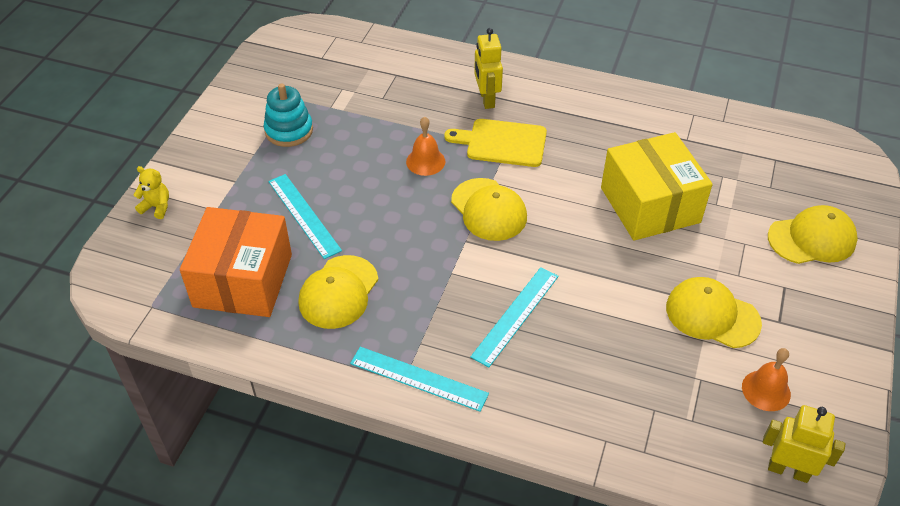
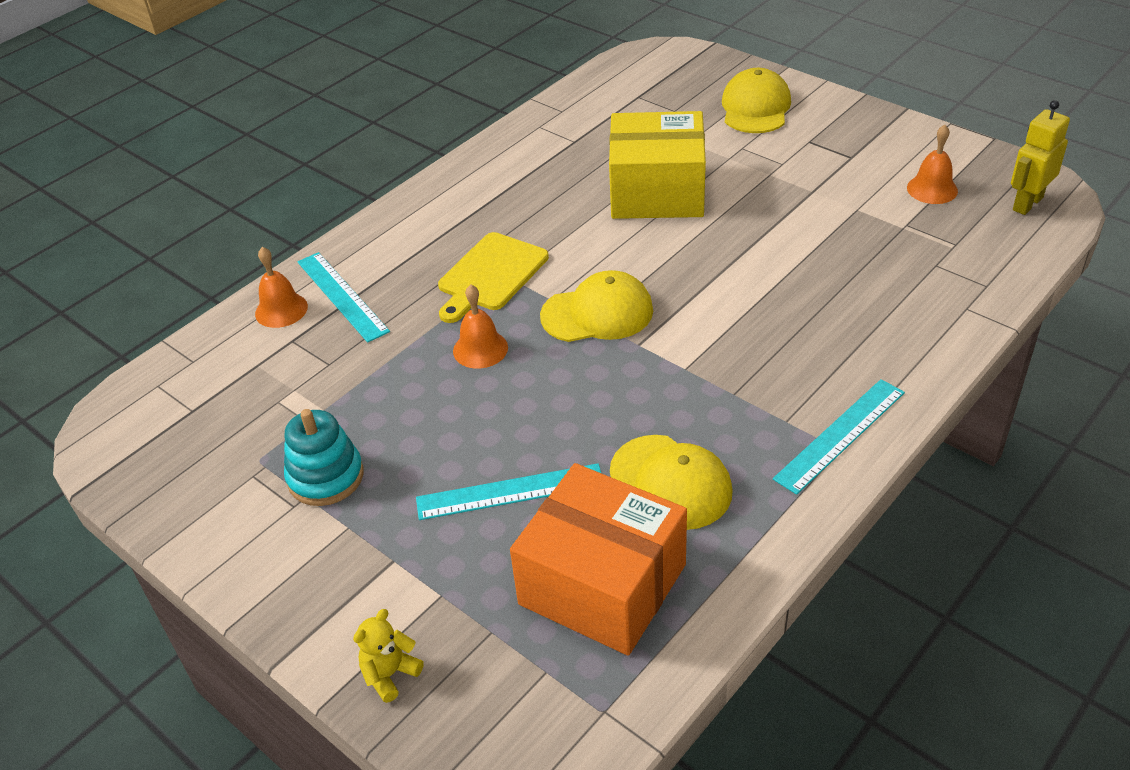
camera: 65 degrees left, 5 degrees down
(421, 59) = (281, 310): none -> orange bell
(486, 99) = (403, 269): yellow robot -> none
(515, 315) = (774, 331): turquoise ruler -> turquoise ruler (342, 296)
(712, 315) = (827, 194): yellow cap -> none

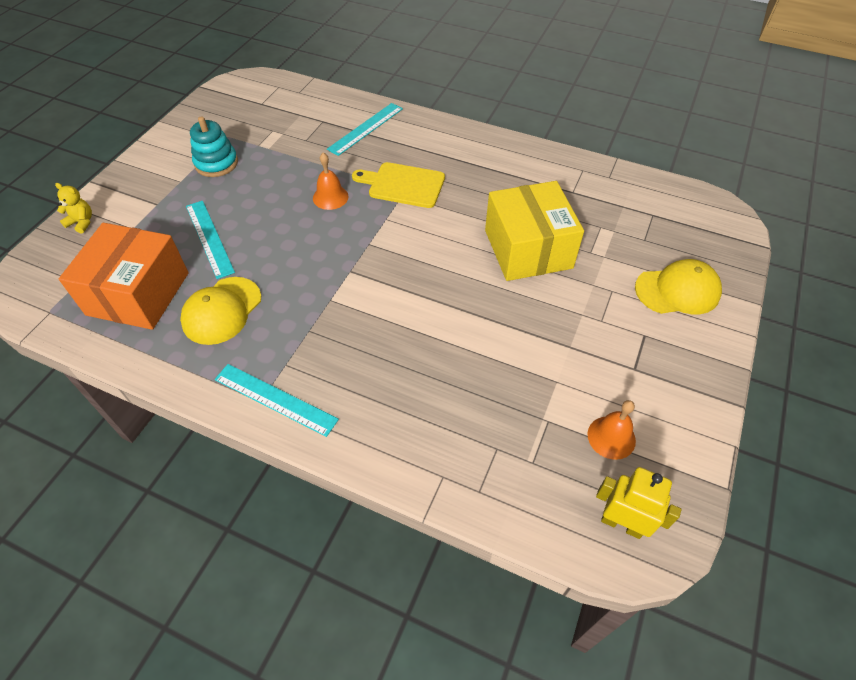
camera: 70 degrees right, 10 degrees up
(281, 310) = (347, 109): orange bell -> none
(597, 313) = (377, 244): yellow cap -> none

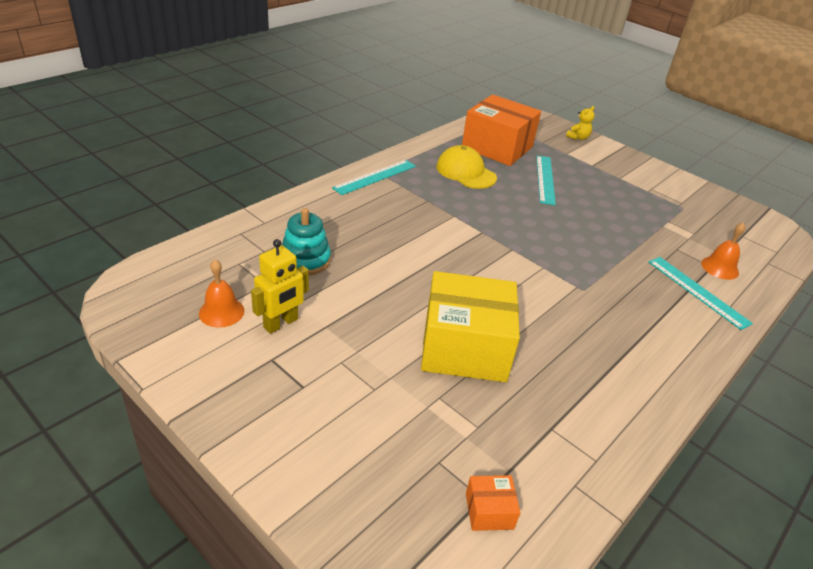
camera: 105 degrees right, 15 degrees down
(209, 238) = (545, 179): turquoise ruler -> turquoise ruler turned 75 degrees counterclockwise
(216, 163) = (642, 197): turquoise stacking toy -> turquoise stacking toy (305, 260)
(330, 197) = (583, 243): orange bell -> orange bell (720, 268)
(403, 185) = (593, 291): yellow cutting board -> none
(622, 523) = (155, 286): yellow robot -> yellow robot (281, 323)
(659, 210) = (489, 511): none -> orange box
(677, 290) = (342, 450): yellow cap -> none

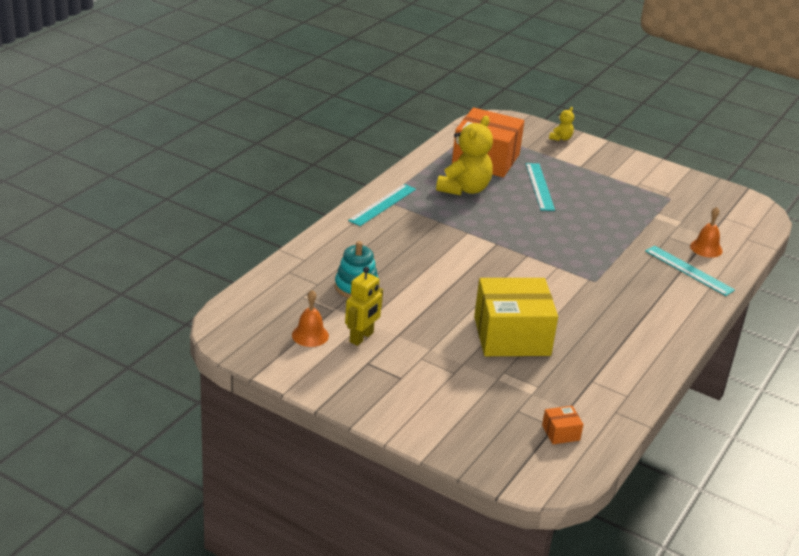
camera: 10 degrees left, 5 degrees down
(466, 172) = (464, 189): yellow cap -> yellow teddy bear

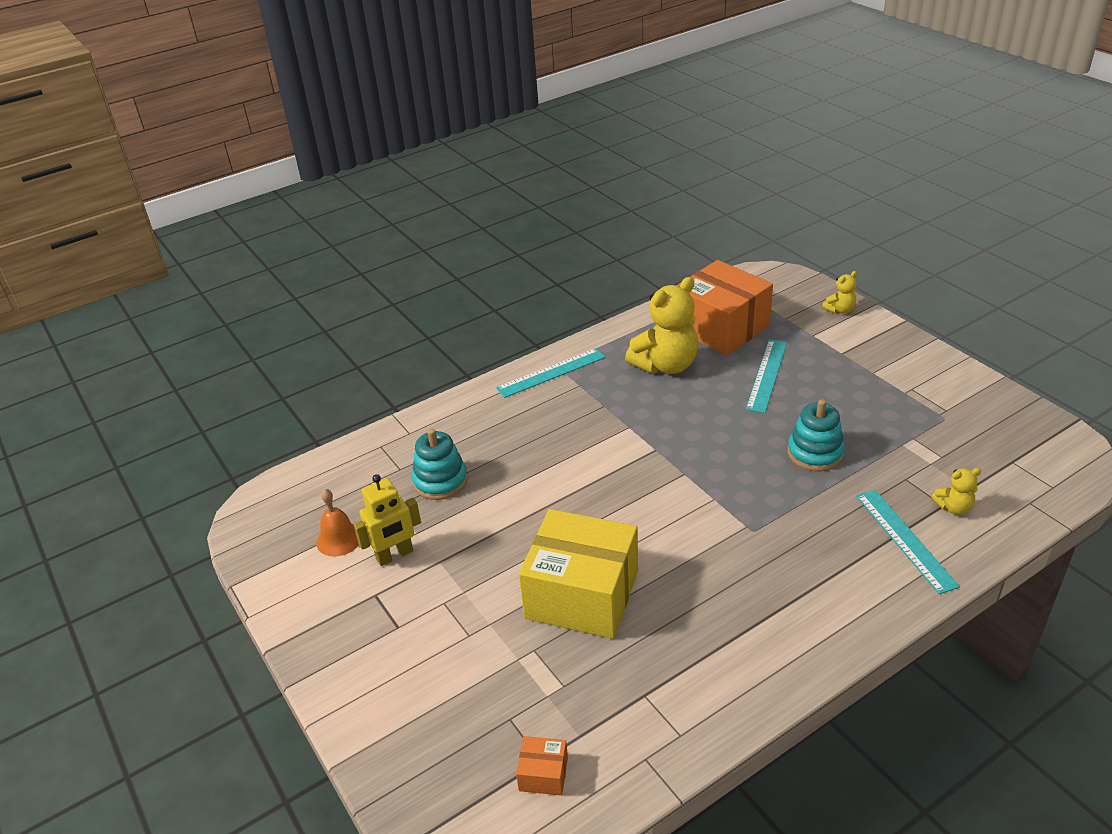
camera: 30 degrees right, 5 degrees up
(603, 230) = (815, 453): none -> turquoise stacking toy
(706, 248) = (954, 507): orange bell -> yellow teddy bear

